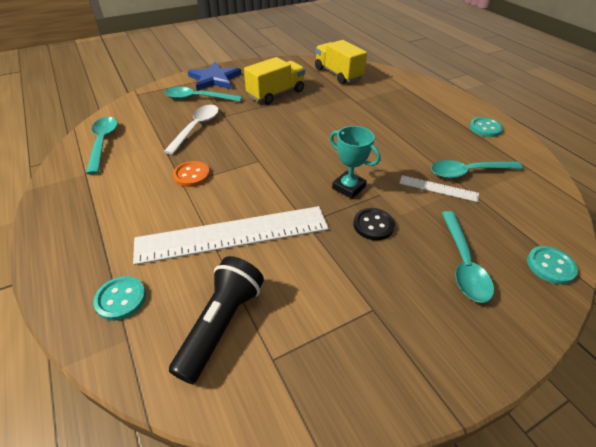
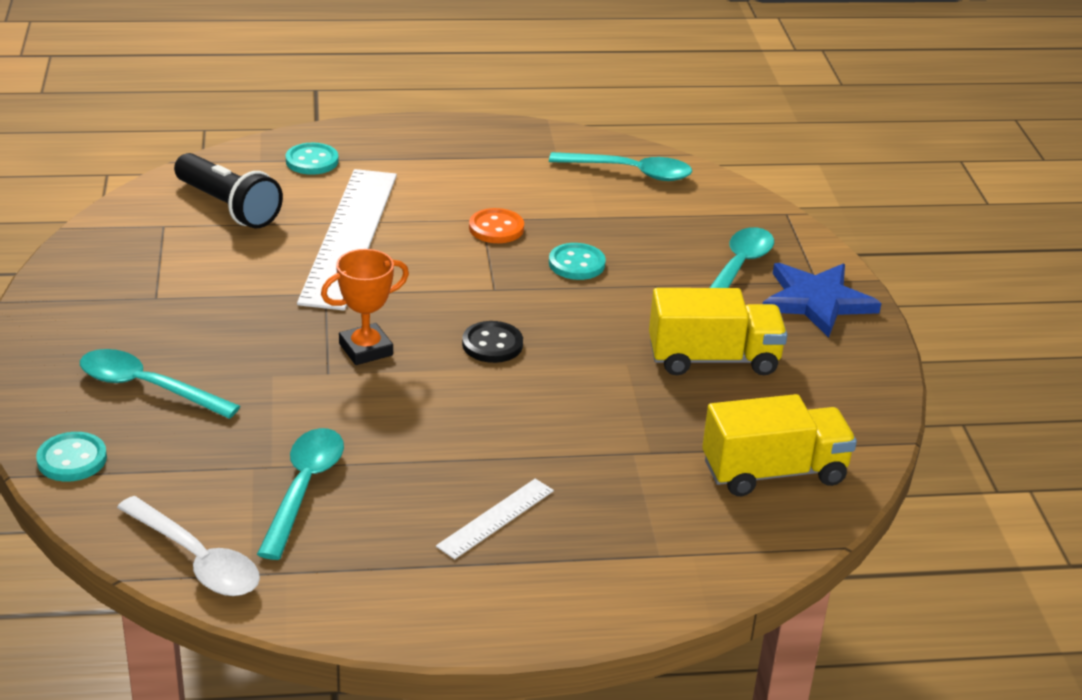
camera: 110 degrees right, 10 degrees down
(196, 128) = (628, 252): white spoon -> white spoon (197, 560)
(276, 94) = (713, 359): yellow truck -> yellow truck turned 75 degrees counterclockwise
(348, 187) = (366, 349): turquoise trophy -> orange trophy
(373, 225) = (273, 343): black button -> black button (492, 344)
(438, 188) = (293, 435): white ruler -> white ruler (495, 518)
(485, 128) = (412, 591): turquoise button -> turquoise button (576, 264)

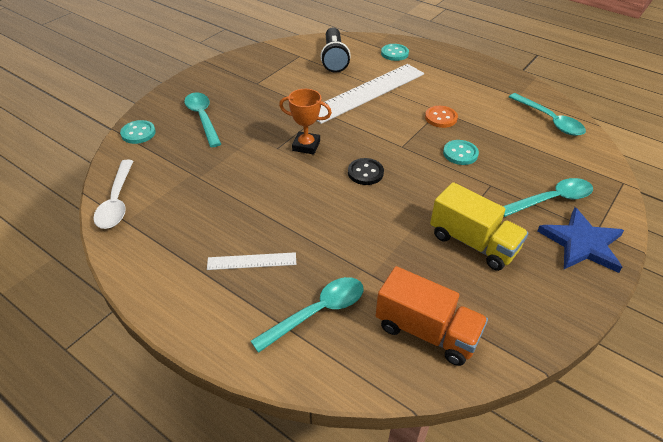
camera: 45 degrees right, 10 degrees up
(303, 489) = (196, 195): turquoise spoon -> turquoise spoon (317, 312)
(774, 472) = (426, 331): yellow truck -> orange truck

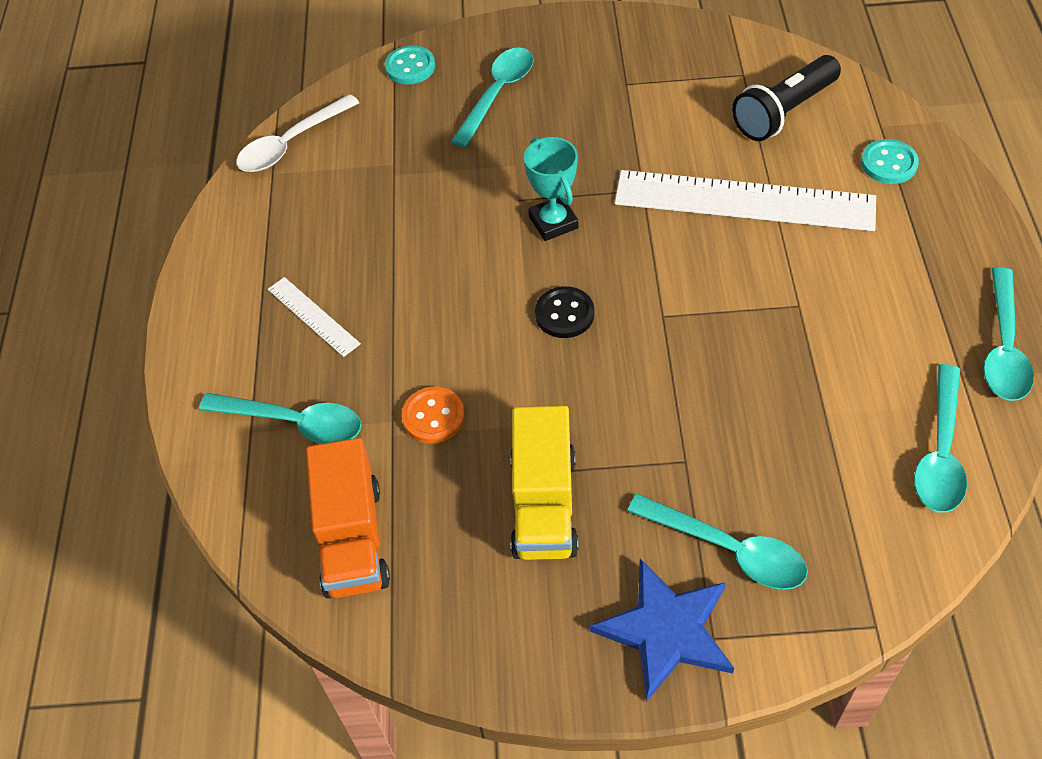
camera: 55 degrees right, 10 degrees up
(306, 146) = (553, 222): orange trophy -> turquoise trophy
(441, 118) = (781, 317): orange button -> orange button (433, 416)
(460, 153) = (719, 388): turquoise button -> none
(513, 81) = (1003, 347): none -> turquoise spoon

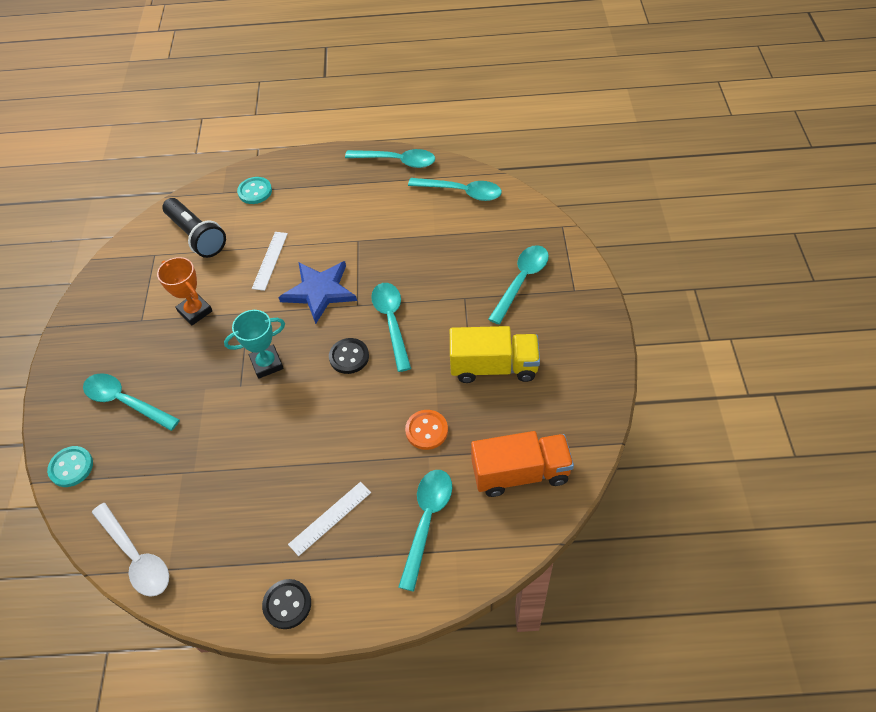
camera: 90 degrees left, 0 degrees up
(210, 286) = (287, 604): none -> black button
(630, 362) = (391, 322): none -> turquoise spoon
(642, 134) = (195, 311): none -> orange trophy
(666, 630) = (571, 310): blue star -> blue star (319, 291)
(744, 201) = (270, 260): white ruler -> white ruler, size x0.46

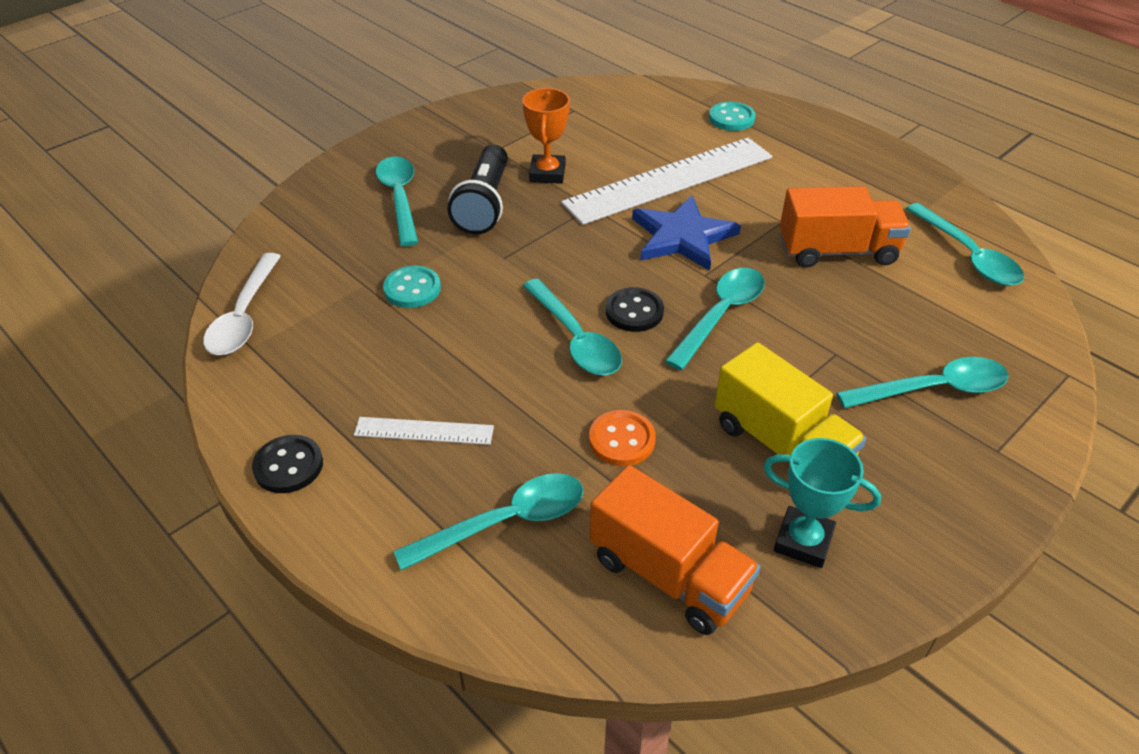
camera: 45 degrees right, 10 degrees down
(71, 467) = (298, 213): turquoise button -> turquoise button (412, 289)
(197, 236) = (629, 119): black flashlight -> black flashlight (484, 205)
(267, 364) = (550, 258): turquoise trophy -> turquoise trophy (803, 541)
(270, 260) = (669, 180): white ruler -> white ruler, size x2.19
(397, 161) = (923, 182): turquoise spoon -> turquoise spoon (575, 339)
(403, 237) = (837, 251): none -> orange truck

